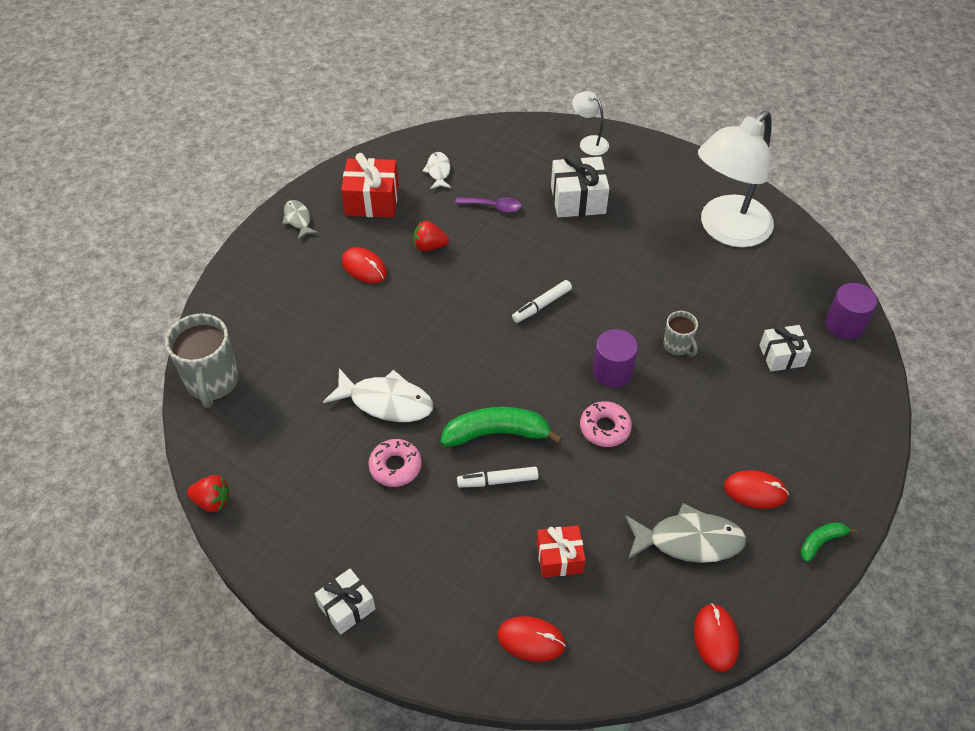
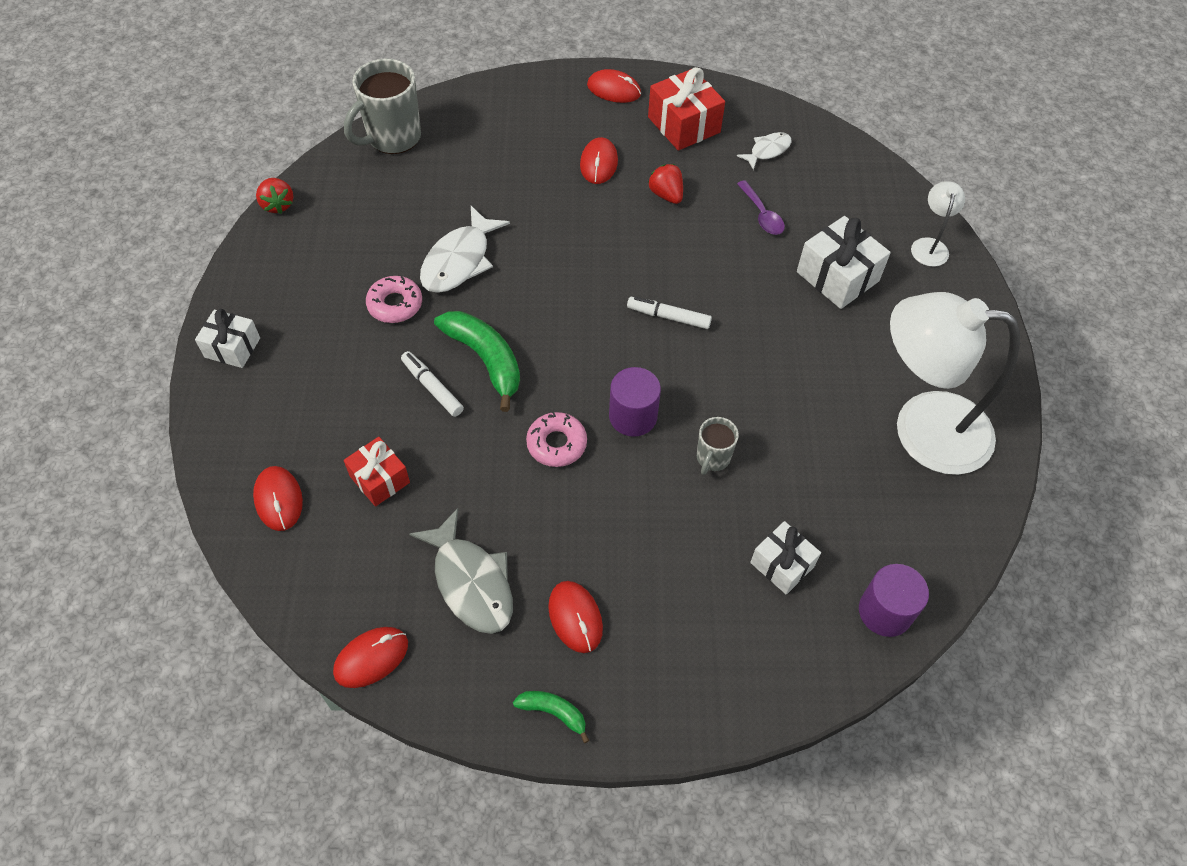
camera: 55 degrees right, 5 degrees up
(298, 219) = (614, 89): grey fish -> red mouse
(386, 402) = (459, 260): white fish -> white fish turned 45 degrees clockwise

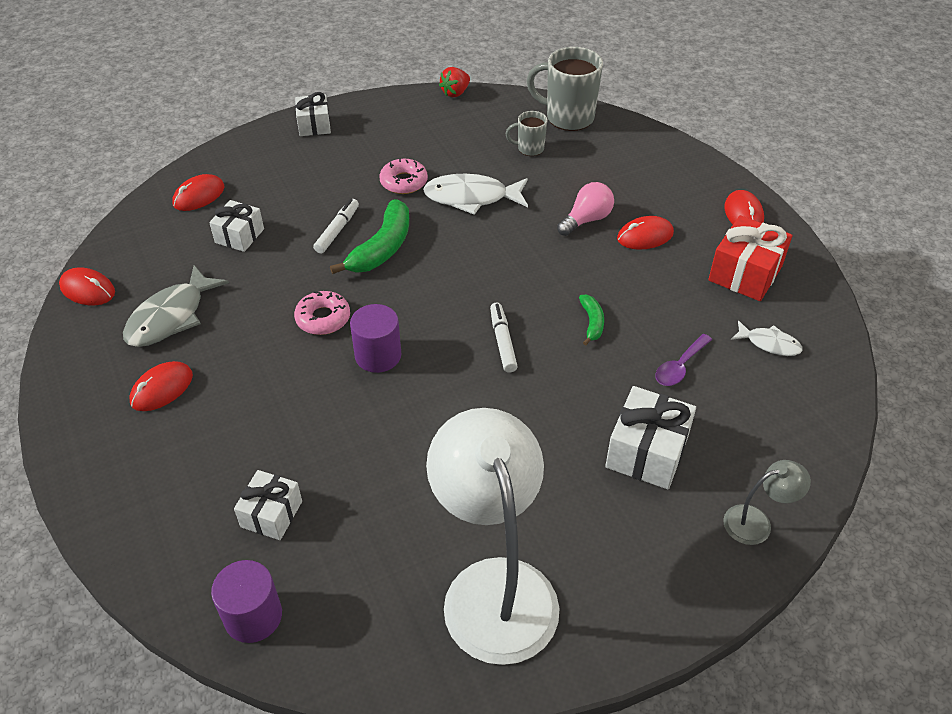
camera: 65 degrees right, 10 degrees down
(379, 479) = (239, 236): red gift -> white gift
(550, 192) = (586, 220): none -> pink light bulb
(553, 712) = (72, 406): green banana -> green banana (592, 323)
(666, 195) = (646, 291): red strawberry -> none
(712, 458) = (363, 425): grey mug -> grey mug (529, 149)
(929, 246) = (756, 522): white lamp -> grey lamp

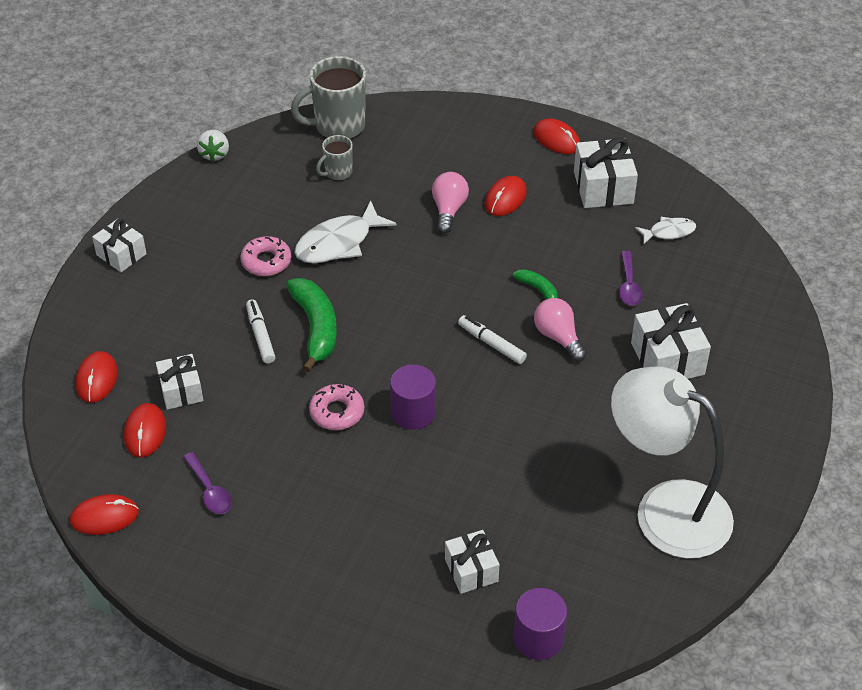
camera: 40 degrees left, 0 degrees up
(162, 389) = (276, 546): red mouse -> red mouse (145, 432)
(171, 317) = (210, 490): grey fish -> purple spoon
(455, 93) = (215, 154): red strawberry -> white strawberry
(565, 371) = (558, 337): none -> pink light bulb
(745, 273) = (603, 187): red gift -> white gift
(756, 522) = (774, 360): grey lamp -> none

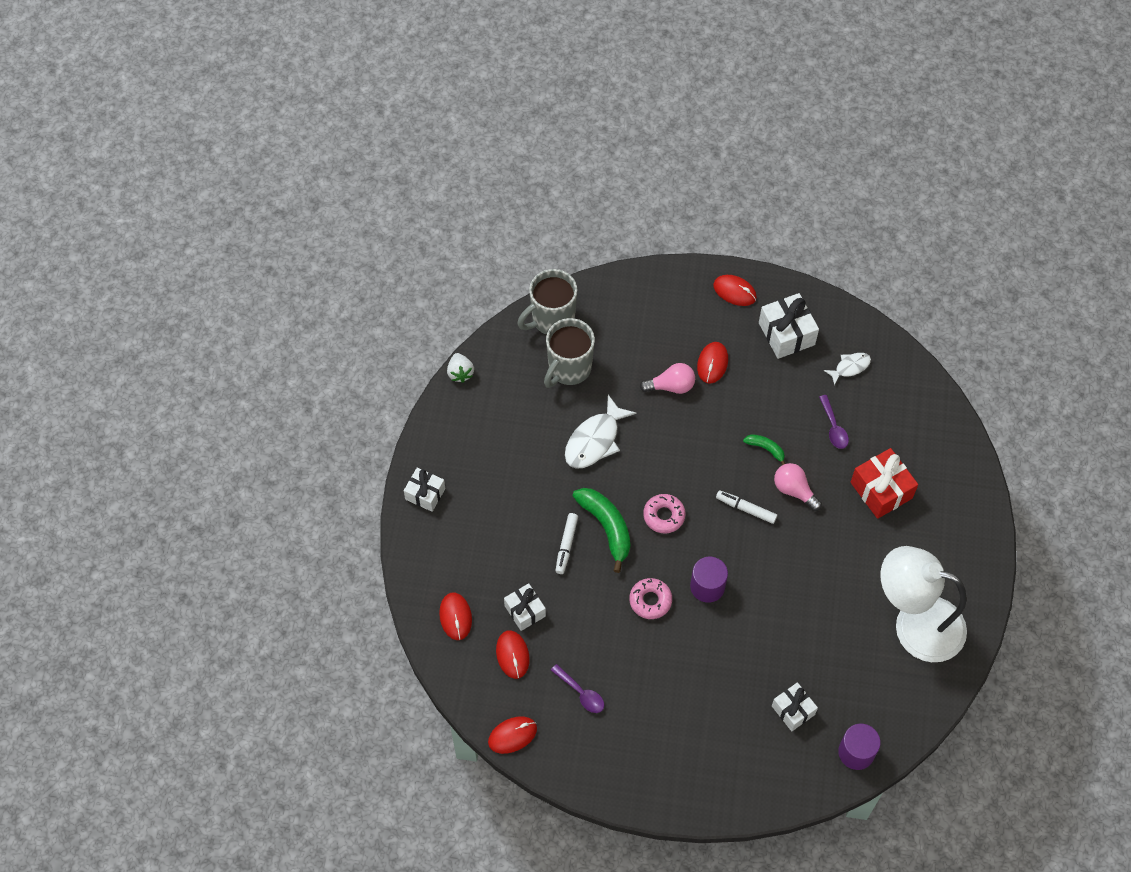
camera: 15 degrees left, 15 degrees up
(260, 336) = (566, 545): white marker -> white marker turned 135 degrees counterclockwise
(266, 261) = (544, 472): pink donut -> pink donut (664, 516)
(337, 173) = (568, 369): grey mug -> grey mug, size x1.88
(448, 210) = (671, 386): pink light bulb -> pink light bulb turned 90 degrees clockwise
(667, 359) = (881, 490): white gift -> red gift

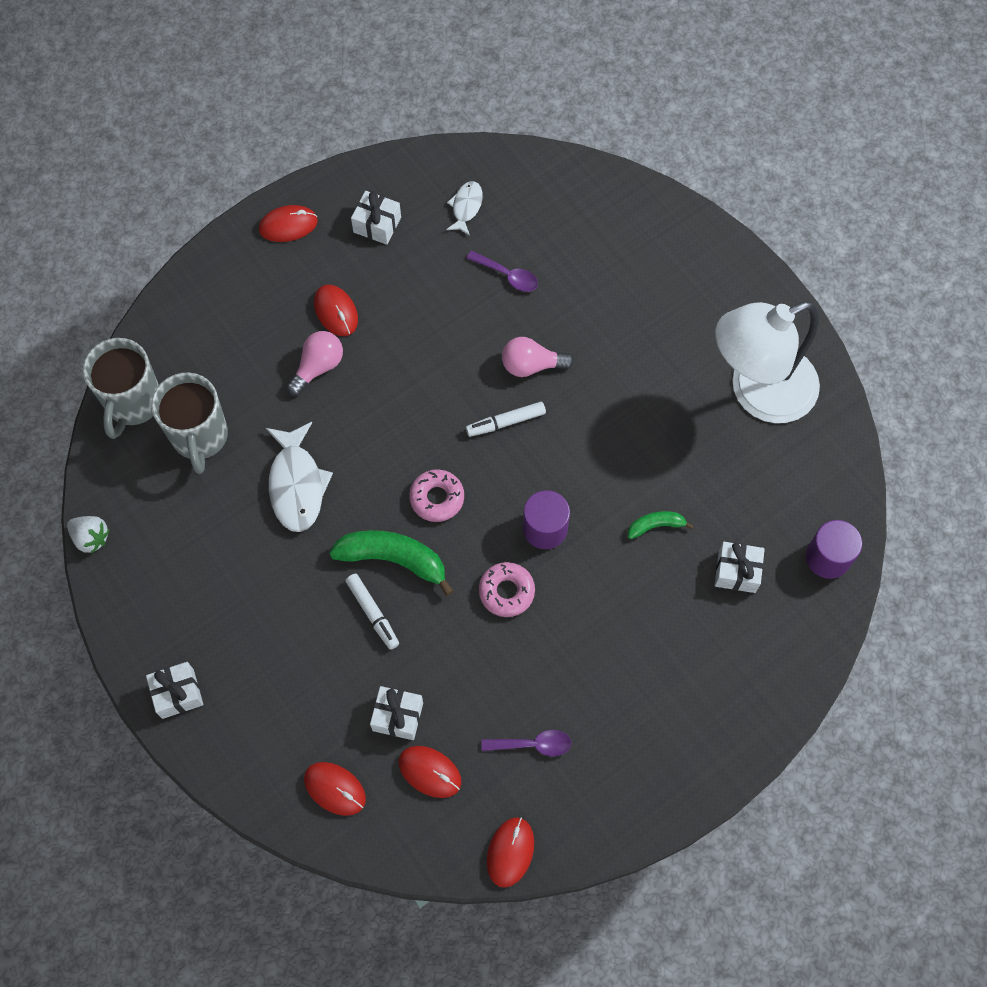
camera: 45 degrees left, 5 degrees up
(766, 449) = (467, 349): green banana -> green banana (656, 525)
(786, 334) = (377, 225): white gift -> white gift, size x0.65
(881, 490) = (607, 296): red gift -> none

